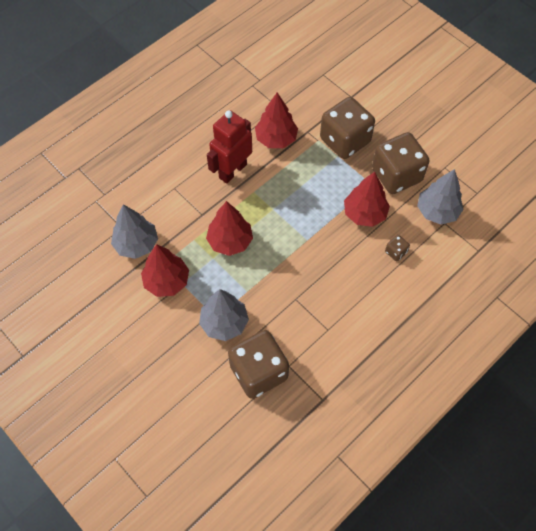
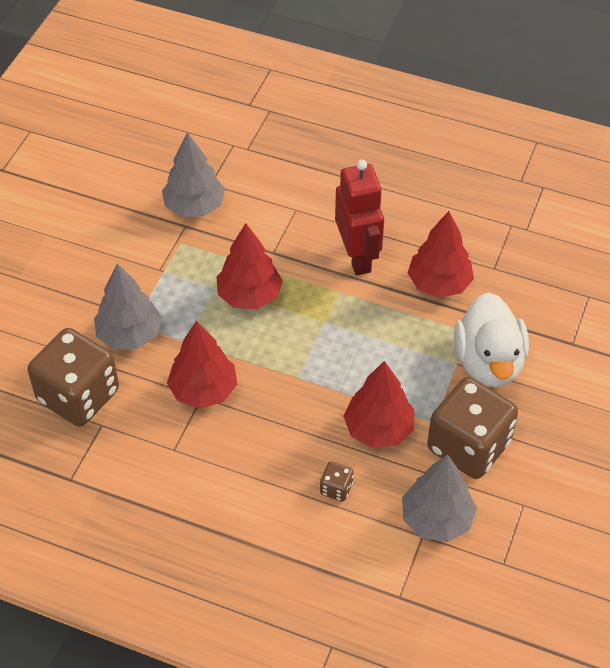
camera: 65 degrees right, 10 degrees down
(166, 281) = (158, 255): red tree -> red tree (203, 390)
(232, 171) = (357, 257): red robot -> red robot turned 60 degrees clockwise
(345, 140) = (488, 362): brown dice -> white duck

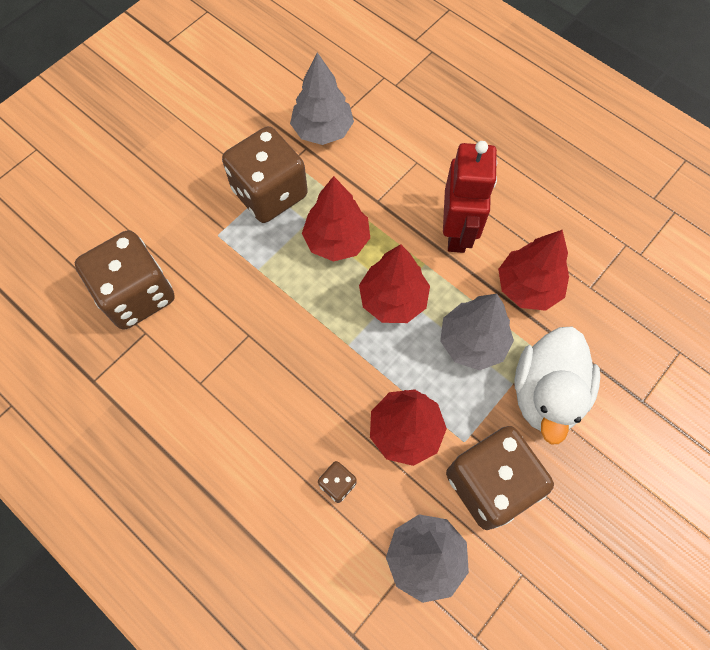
camera: 20 degrees right, 15 degrees up
(129, 335) = (209, 246): grey tree -> grey tree (472, 342)
(167, 274) = (269, 193): none -> brown dice
(203, 390) = (253, 328): red tree -> red tree (393, 299)

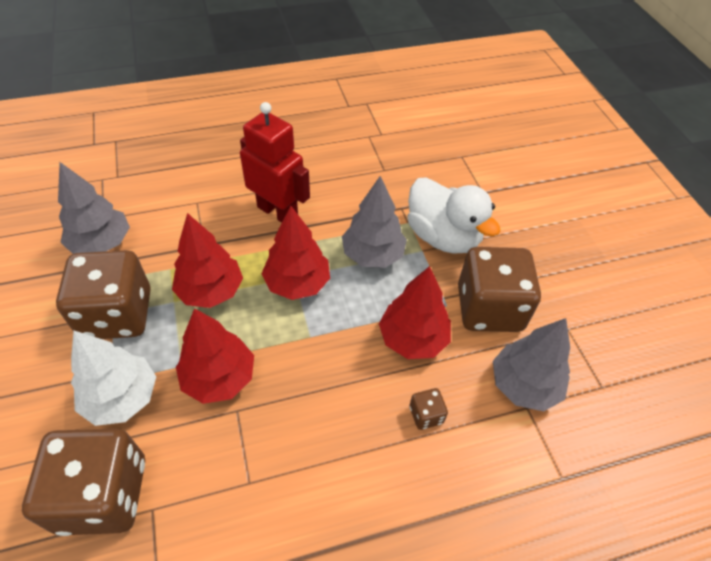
camera: 60 degrees left, 15 degrees down
(208, 250) = (121, 398): none -> white tree
(528, 287) = (356, 200): red tree -> red tree (219, 378)

